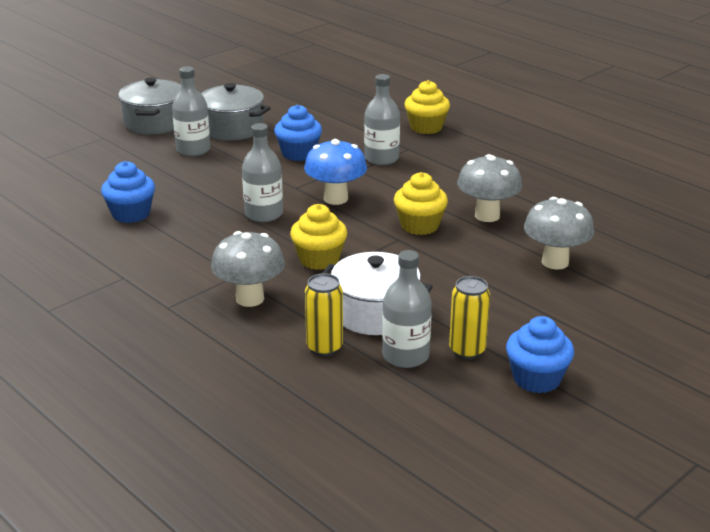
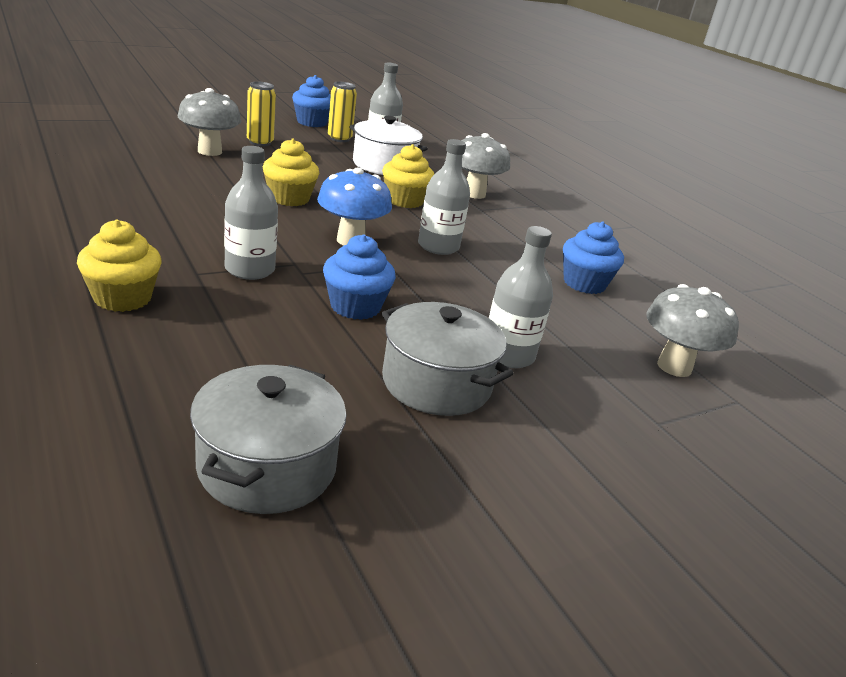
camera: 170 degrees left, 0 degrees up
(154, 123) = (575, 439): grey pot -> grey pot (267, 466)
(324, 348) = (431, 161): yellow can -> yellow can (260, 142)
(487, 216) = (213, 188): grey mushroom -> grey mushroom (674, 367)

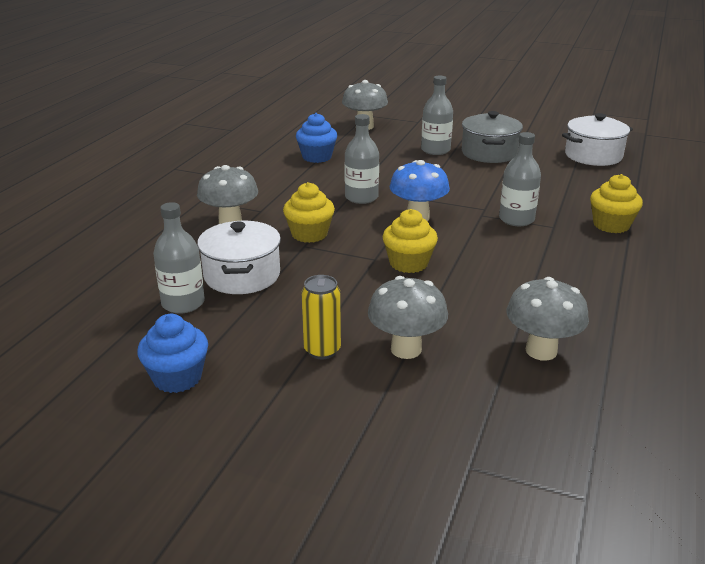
camera: 125 degrees left, 0 degrees up
(112, 167) = (541, 351): none -> grey mushroom
(267, 466) = (593, 156): grey pot -> white pot
(339, 139) = (207, 331): yellow can -> none
(355, 307) = (479, 185): blue cupcake -> none

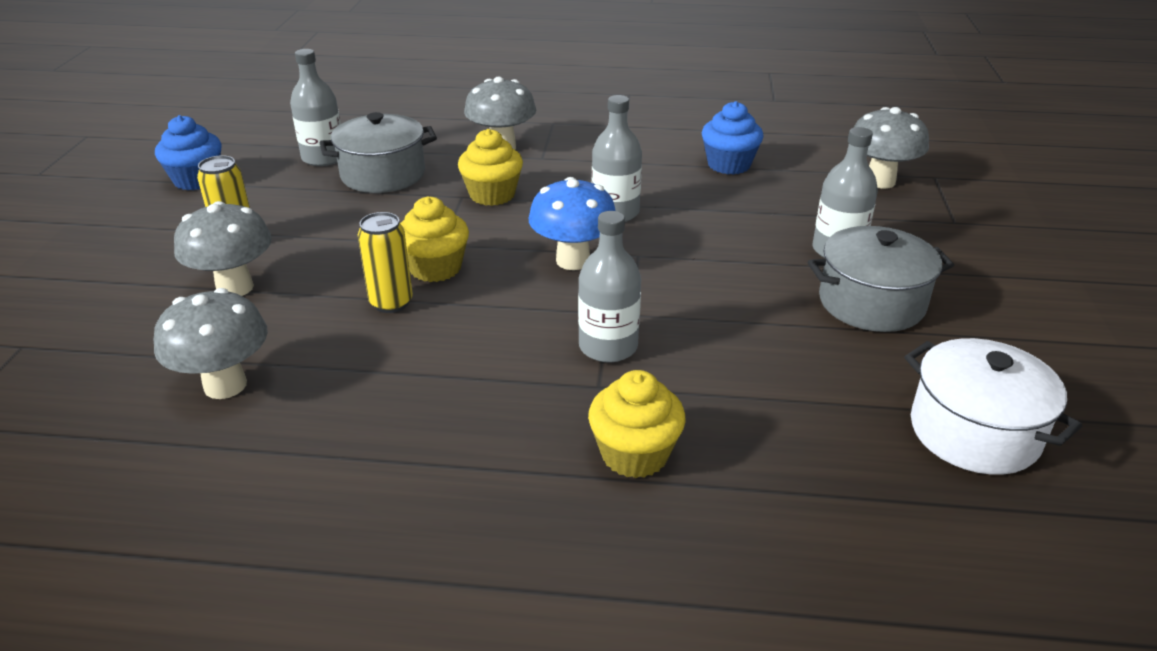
camera: 75 degrees right, 5 degrees up
(242, 275) = (383, 175): white pot -> grey pot
(450, 282) = (391, 303): none -> yellow can

